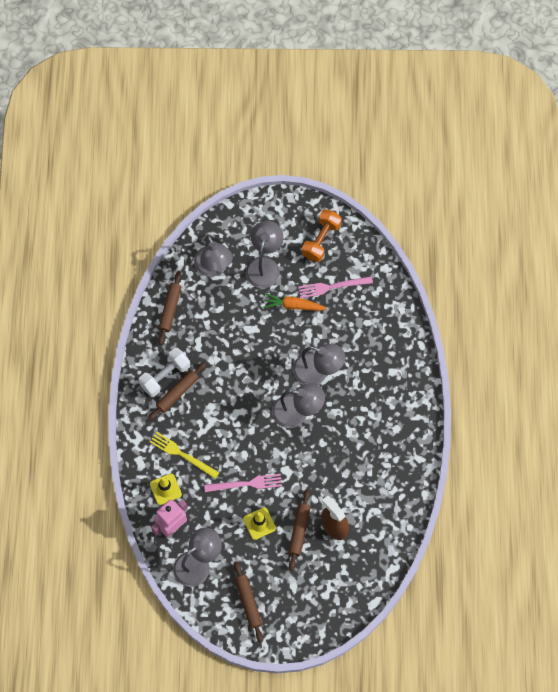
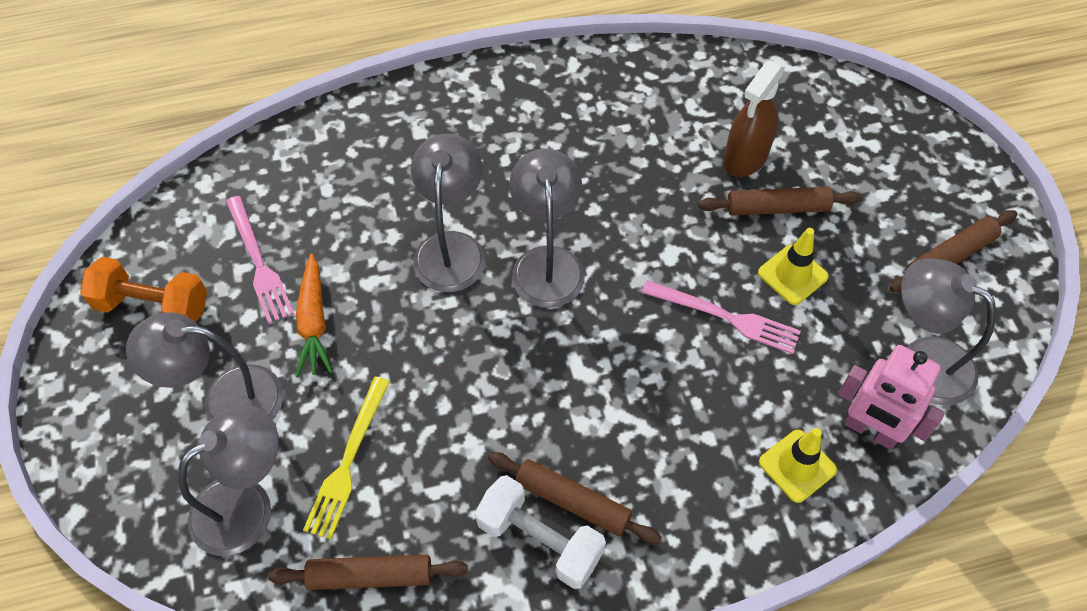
camera: 105 degrees left, 10 degrees down
(182, 455) = (709, 452): yellow fork -> yellow fork (348, 460)
(245, 484) = (724, 317): pink fork -> pink fork turned 135 degrees clockwise

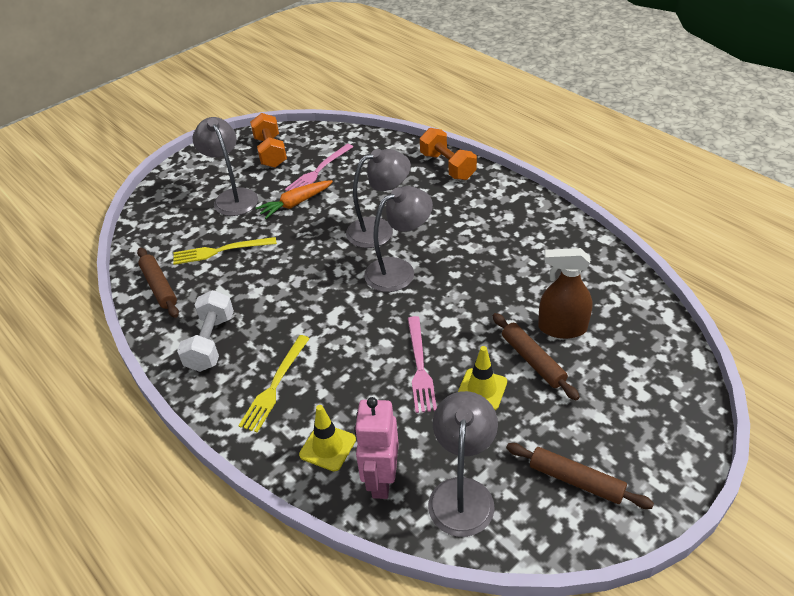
camera: 65 degrees right, 15 degrees down
(247, 505) = (178, 229): grey lamp -> none
(379, 114) = (447, 166): none -> orange dumbbell
(573, 501) = (242, 347): brown rolling pin -> none
(666, 486) = (275, 385): none -> yellow fork

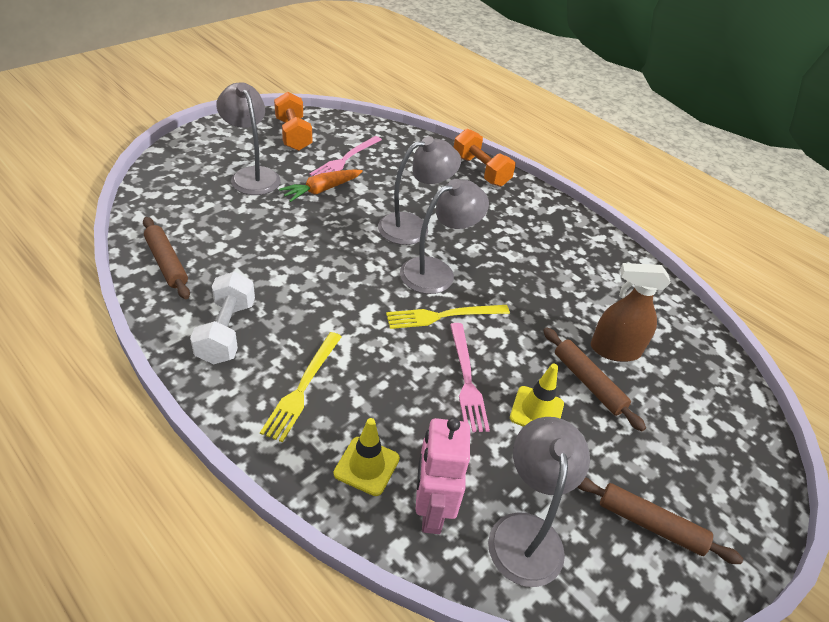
camera: 10 degrees left, 0 degrees up
(221, 251) = (239, 230): yellow fork -> yellow fork (444, 316)

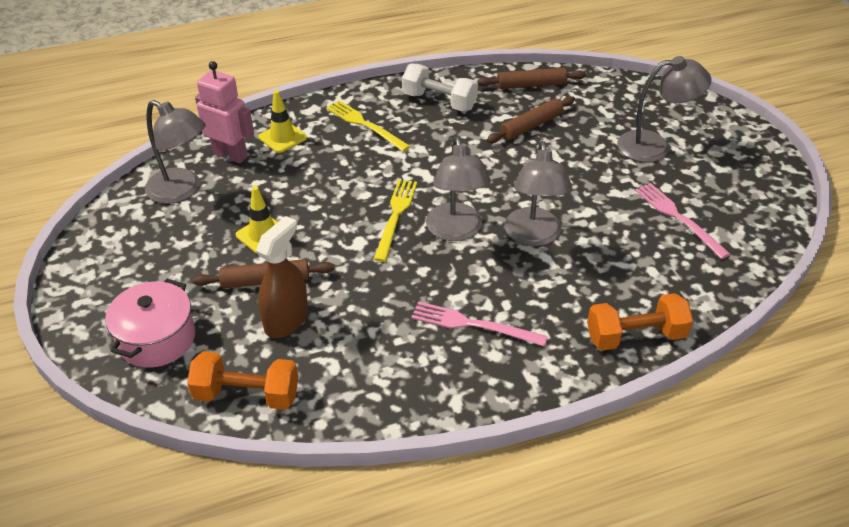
camera: 120 degrees right, 0 degrees up
(293, 135) = (738, 189): orange dumbbell -> orange dumbbell (247, 394)
(321, 190) = (618, 186): orange carrot -> none
(466, 379) = (320, 206): pink fork -> pink fork (474, 325)
(650, 524) = (131, 254): brown rolling pin -> brown rolling pin (531, 126)
(711, 435) = (157, 339): none -> pink pot

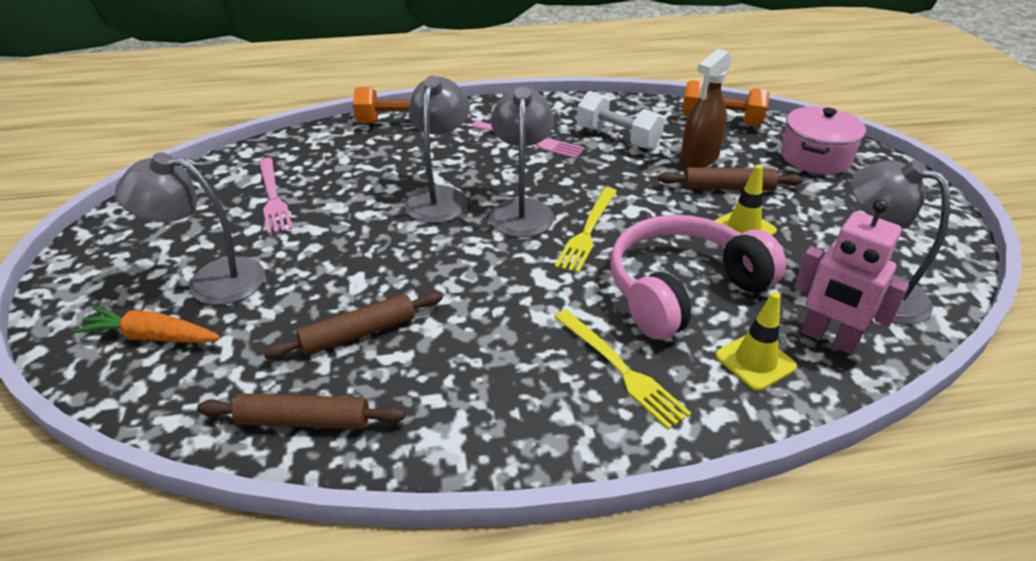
camera: 170 degrees left, 5 degrees down
(321, 176) = (683, 289): none -> pink headphones
(439, 101) = (485, 403): white dumbbell -> white dumbbell (618, 138)
(654, 111) = (151, 337): none -> orange carrot

